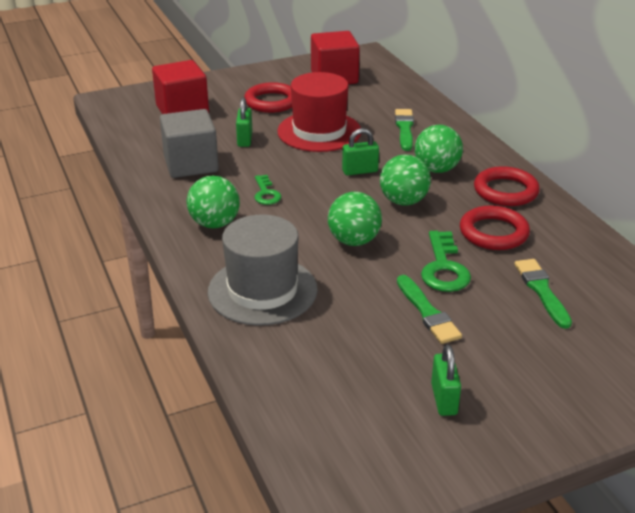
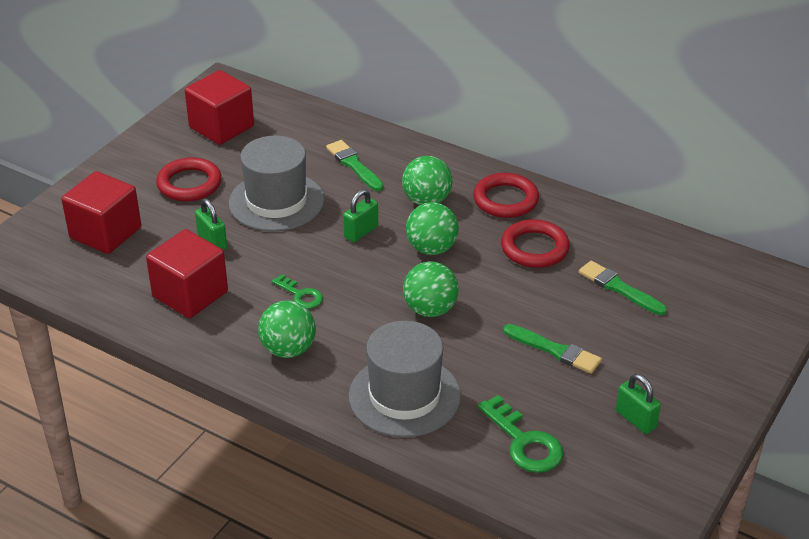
camera: 35 degrees left, 5 degrees up
(191, 164) = (190, 294): grey cube -> red cube
(319, 131) = (276, 201): red hat -> grey hat
(444, 268) = (528, 302): green key -> green key (524, 442)

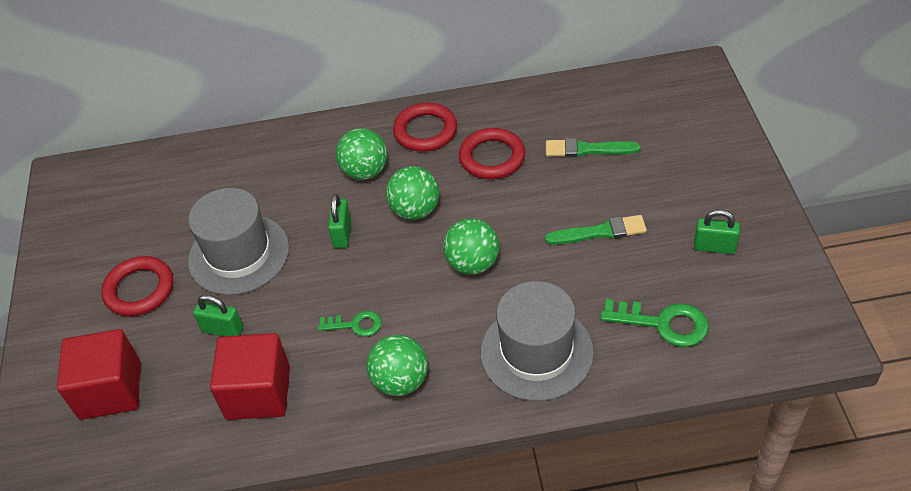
camera: 35 degrees left, 10 degrees up
(221, 127) = (109, 217): red cube -> none
(354, 165) = (269, 178): green brush -> none

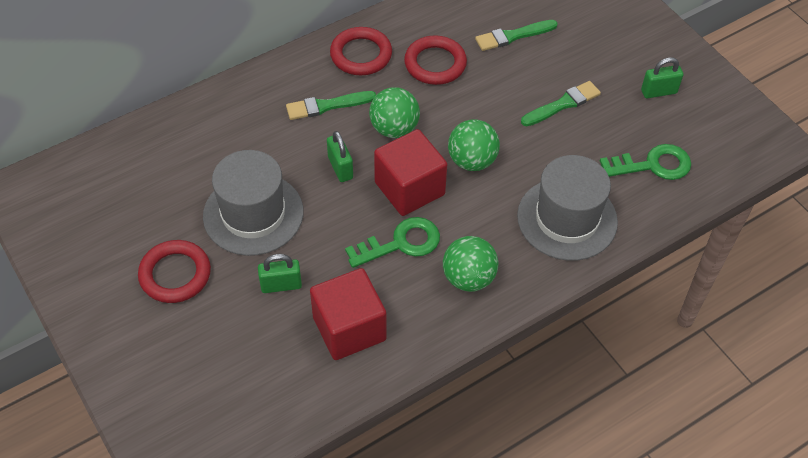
camera: 30 degrees left, 5 degrees up
(110, 390) = (207, 372): red cube -> red cube (409, 188)
(355, 325) = (401, 243): green key -> green key, size x1.62
(365, 171) = (327, 106): green ball -> green brush

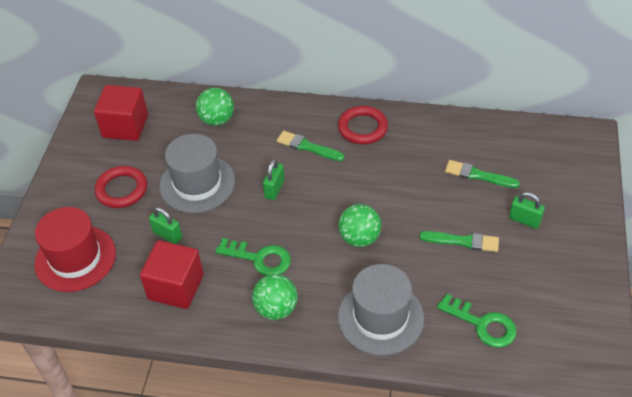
camera: 45 degrees right, 5 degrees down
(206, 378) = (75, 258): none -> red hat
(394, 128) = (333, 186): green ball -> green ball (217, 120)
(409, 188) = (301, 229): red cube -> red cube (125, 126)
(435, 64) = (404, 162): red ring -> none
(659, 92) = (545, 278): green padlock -> green padlock (524, 220)

